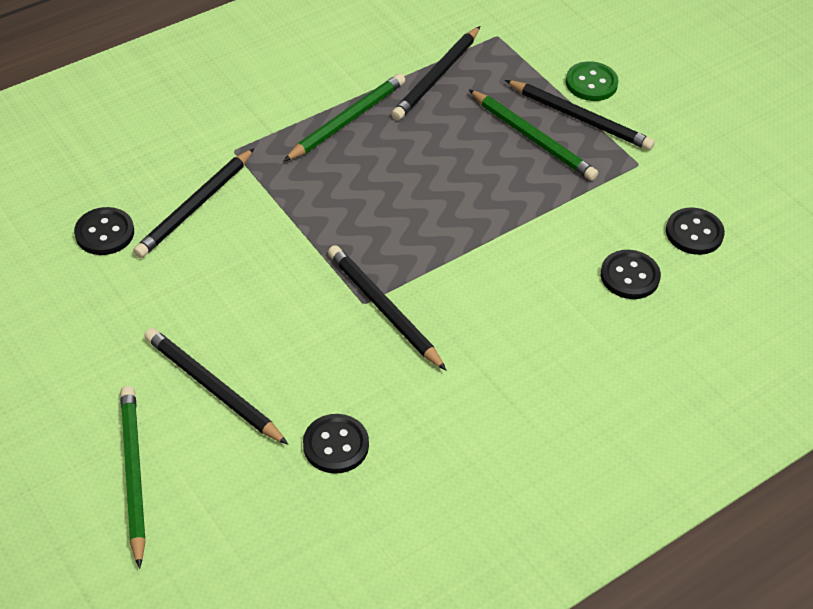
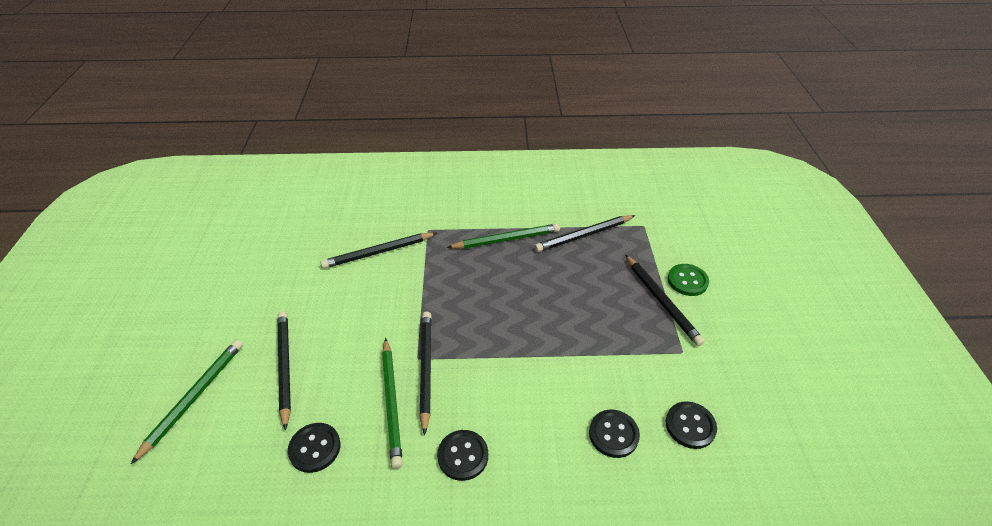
camera: 35 degrees right, 5 degrees down
(104, 233) = (319, 246): black button -> black button (463, 456)
(532, 138) = (617, 300): green pencil -> green pencil (391, 402)

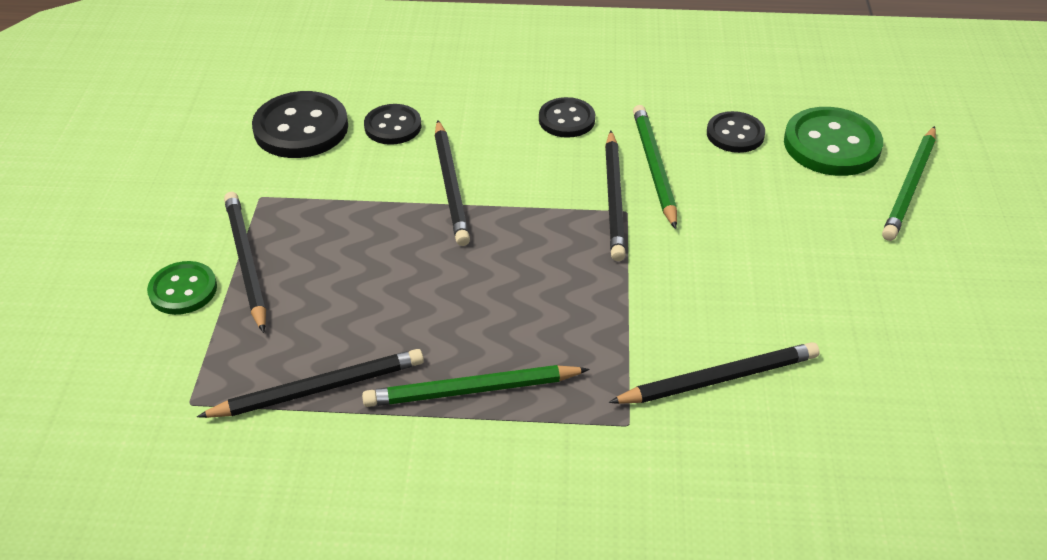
camera: 175 degrees left, 0 degrees up
(234, 441) = (831, 145): none -> green button
(285, 367) = (808, 211): black pencil -> black pencil (450, 185)
(690, 426) = (301, 128): black button -> black button, size x1.64

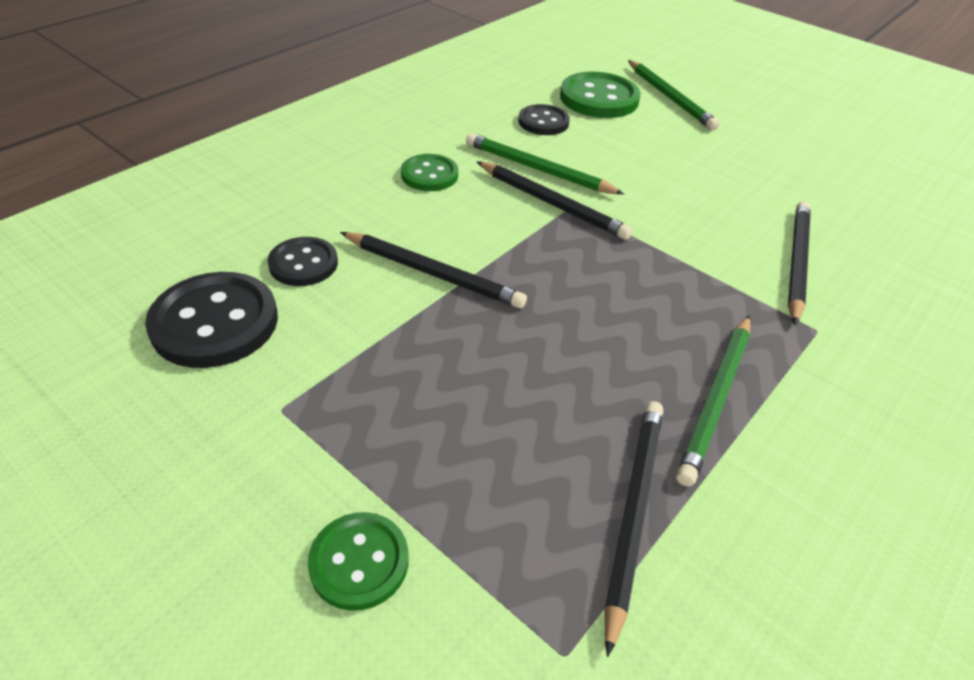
camera: 55 degrees left, 0 degrees up
(246, 262) = (375, 475): black pencil -> none
(566, 119) = (429, 175): black button -> green button

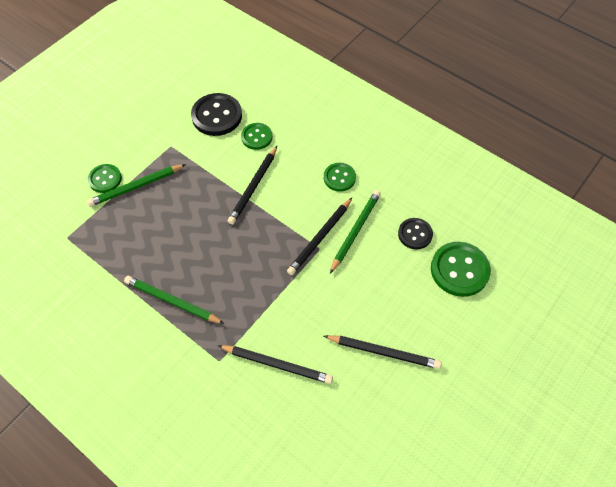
camera: 90 degrees right, 15 degrees up
(303, 264) = (256, 137): black button -> green button
(633, 513) = (116, 261): black pencil -> black pencil (383, 352)
(669, 97) = (475, 320): green pencil -> green pencil (136, 186)

